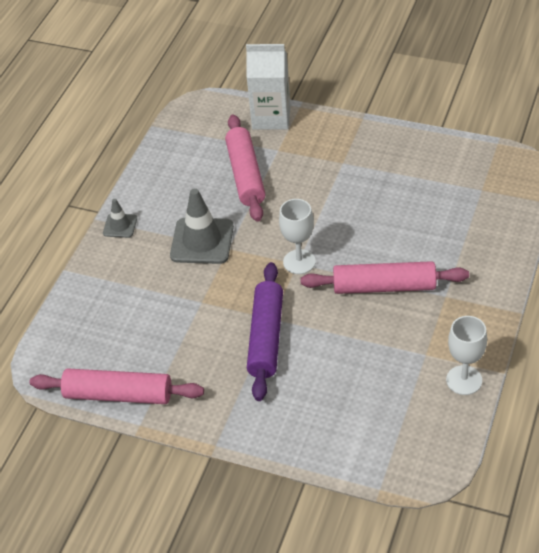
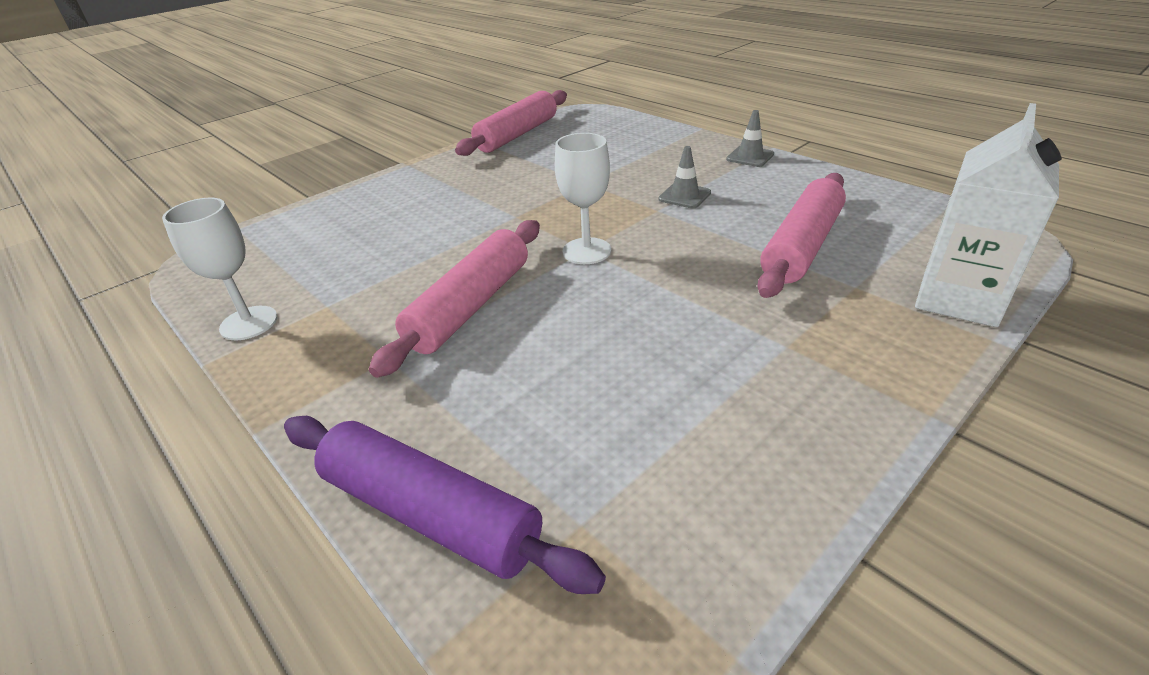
camera: 115 degrees right, 10 degrees down
(202, 241) = (684, 196): grey traffic cone -> grey traffic cone, size x0.53
(246, 175) = (802, 246): pink rolling pin -> pink rolling pin turned 75 degrees counterclockwise
(266, 337) = (494, 207): purple rolling pin -> purple rolling pin (431, 513)

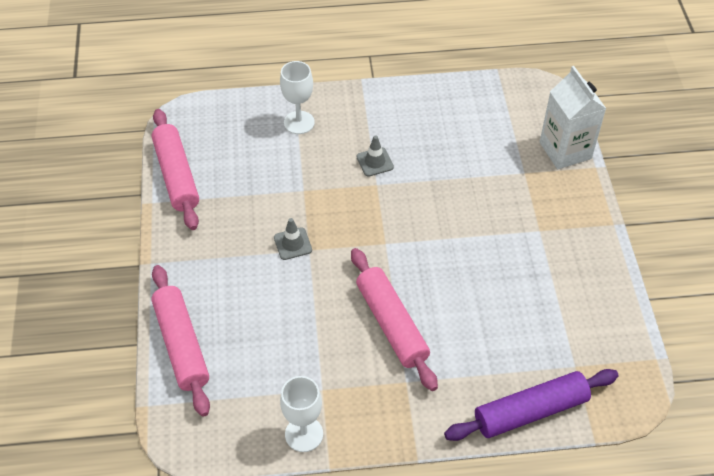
camera: 55 degrees left, 15 degrees up
(586, 251) = (388, 244): white goblet -> white goblet (299, 122)
(750, 157) = (362, 98): grey traffic cone -> grey traffic cone (292, 244)
(802, 246) = (476, 161): pink rolling pin -> pink rolling pin (182, 345)

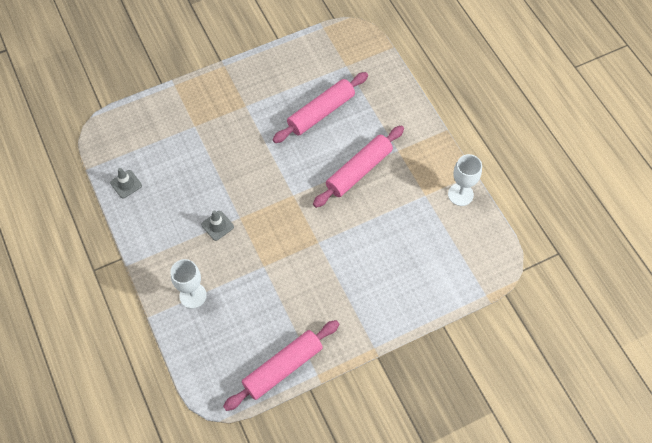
camera: 110 degrees left, 10 degrees up
(182, 345) = (432, 294): pink rolling pin -> pink rolling pin (321, 112)
(292, 244) = (317, 255): grey traffic cone -> grey traffic cone (126, 184)
(530, 411) = (388, 81): purple rolling pin -> none
(565, 150) = (164, 105): white carton -> none

